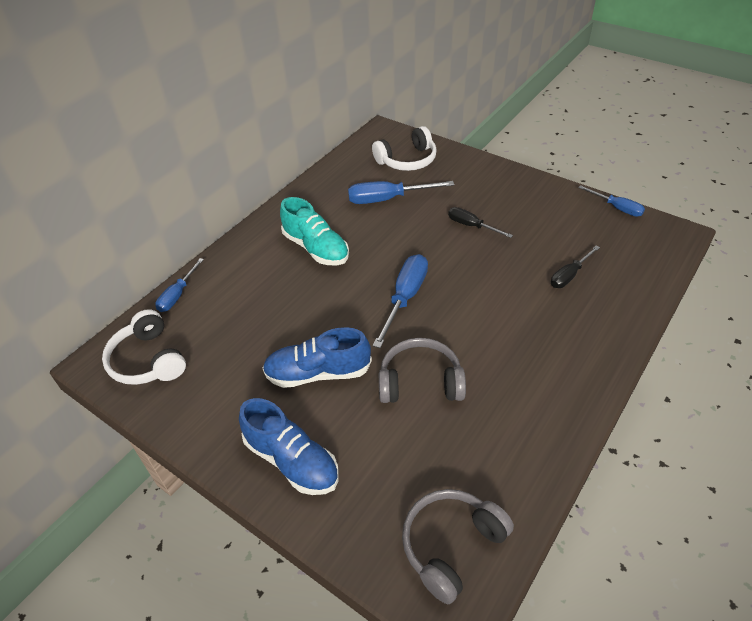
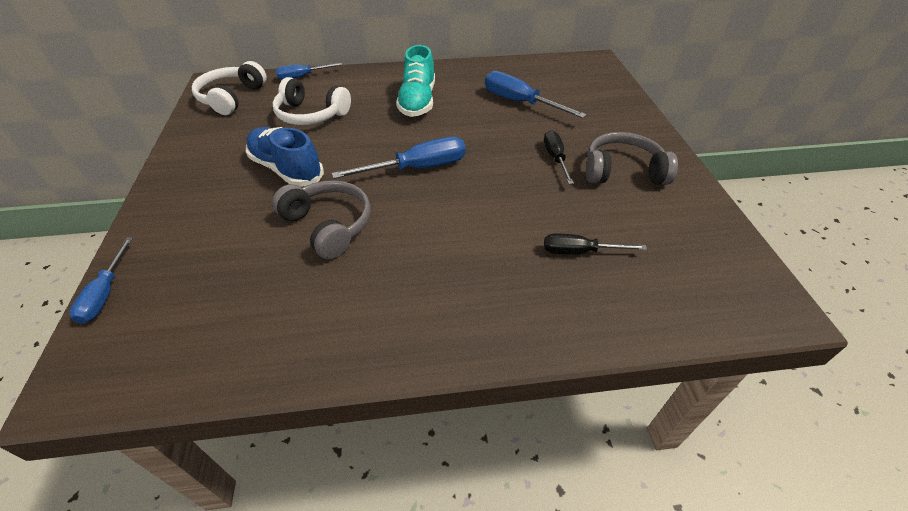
camera: 45 degrees right, 0 degrees up
(292, 460) = (186, 203): blue shoe -> none
(407, 160) = (581, 87): white headphones -> white headphones (311, 115)
(451, 545) = (150, 342): grey headphones -> grey headphones (622, 171)
(616, 208) = (735, 237): blue screwdriver -> blue screwdriver (106, 293)

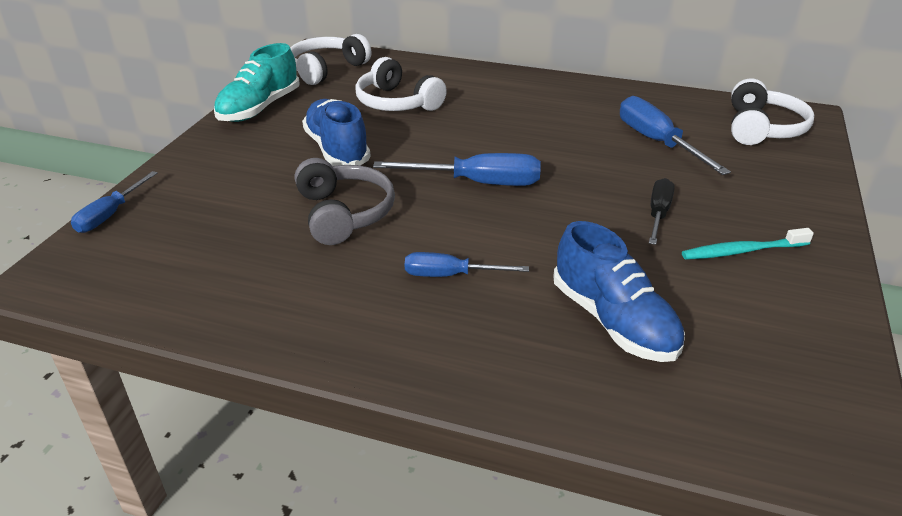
camera: 25 degrees right, 10 degrees down
(302, 77) = (413, 63): blue screwdriver -> blue screwdriver (450, 275)
(417, 101) = (527, 114): turquoise shoe -> turquoise shoe (259, 108)
(577, 76) = (762, 128): none -> white headphones
(580, 252) = (613, 321): black screwdriver -> blue shoe
(622, 171) = (742, 251): grey headphones -> turquoise toothbrush

